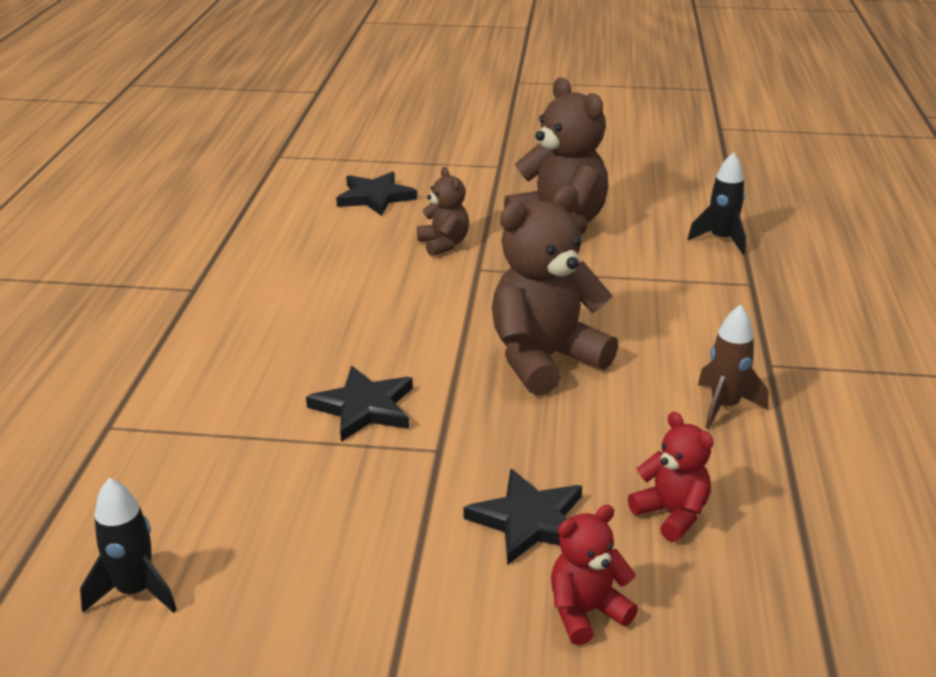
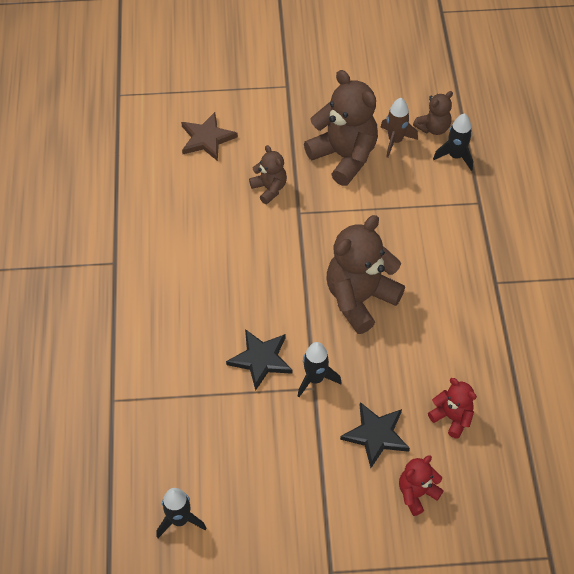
camera: 10 degrees left, 25 degrees up
(375, 197) = (207, 139): black star -> brown star
(445, 439) = (315, 379): none -> black rocket
(692, 213) = (433, 128): none -> brown teddy bear
(724, 407) = (472, 325): brown rocket -> brown rocket (395, 141)

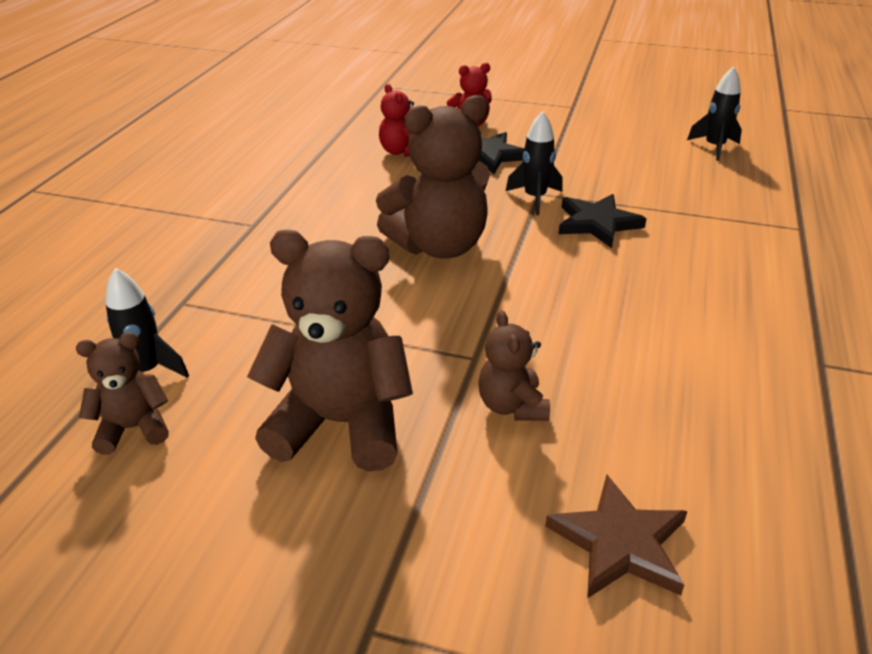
camera: 160 degrees left, 20 degrees down
(344, 156) = (340, 423): brown teddy bear -> brown teddy bear turned 120 degrees clockwise
(395, 141) = (224, 425): brown rocket -> none

